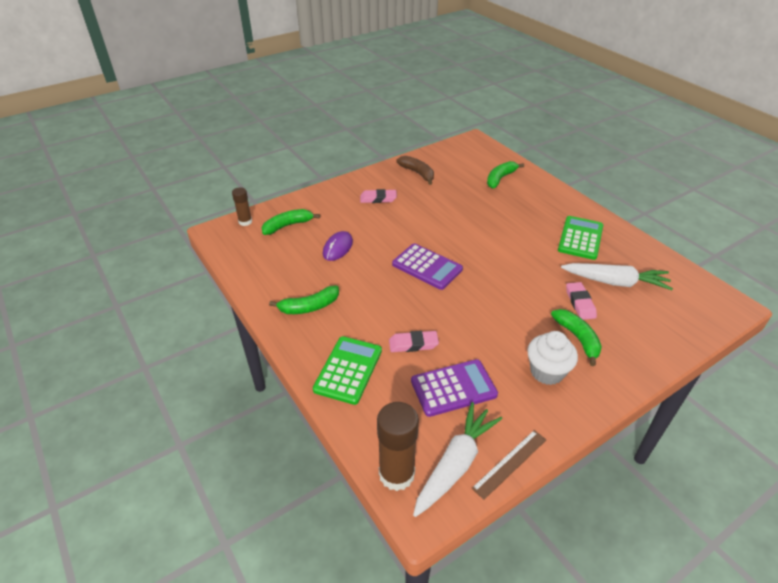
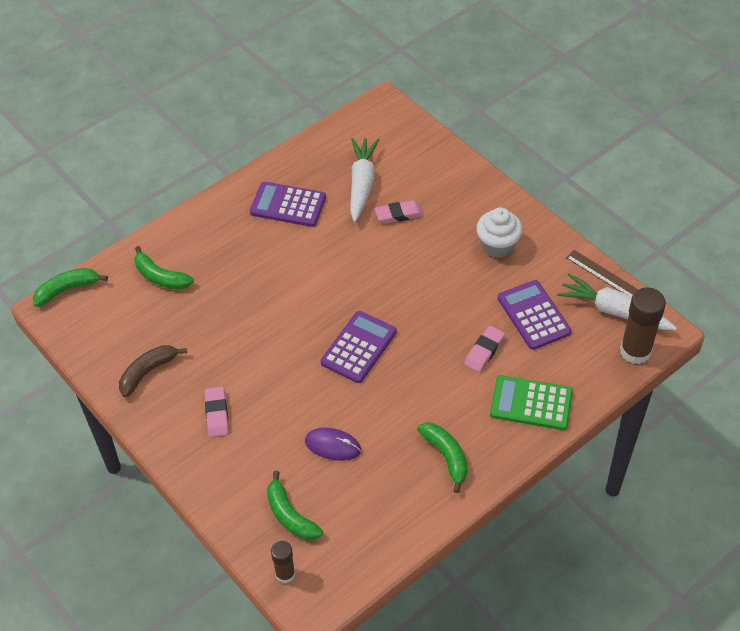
camera: 95 degrees left, 10 degrees up
(413, 344) = (484, 351): pink eraser -> pink eraser turned 45 degrees clockwise
(577, 338) = (450, 220): green banana -> green banana (67, 289)
(580, 238) = (288, 205): green calculator -> purple calculator

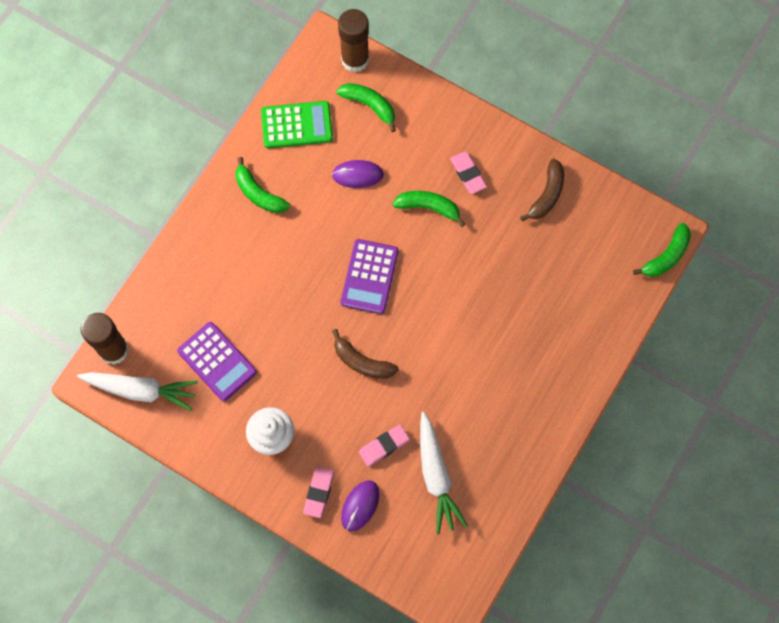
camera: 160 degrees right, 20 degrees up
(161, 277) = (586, 297): green banana -> green banana (428, 207)
(285, 574) = (355, 59): brown glue stick -> brown glue stick, size x1.75
(288, 205) = (501, 423): purple calculator -> none
(393, 280) = (362, 362): none -> brown banana
(436, 180) = (360, 506): none -> purple mouse
(484, 351) = (253, 307): pink eraser -> pink eraser (319, 492)
(531, 403) = (198, 266): green calculator -> green calculator (297, 125)
(603, 274) = (159, 431): brown ruler -> none

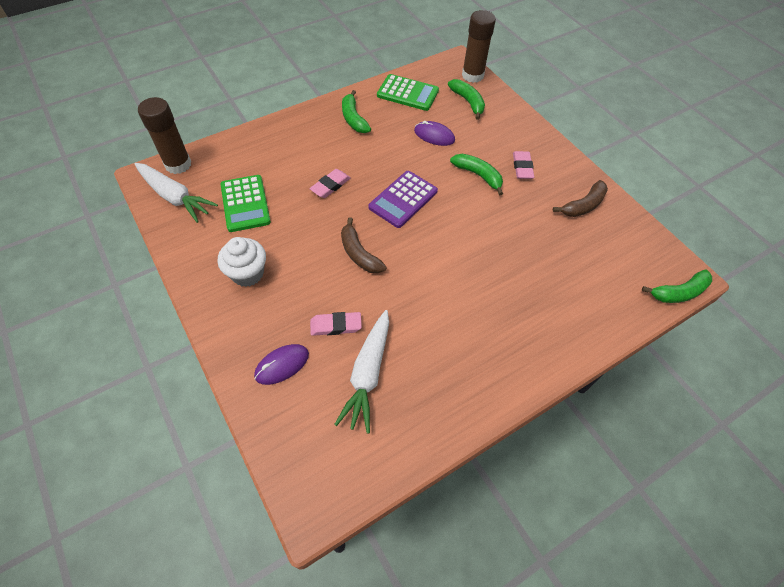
camera: 25 degrees right, 15 degrees down
(217, 361) = (245, 203): purple calculator -> green calculator
(319, 492) = (254, 336): pink eraser -> pink eraser (330, 186)

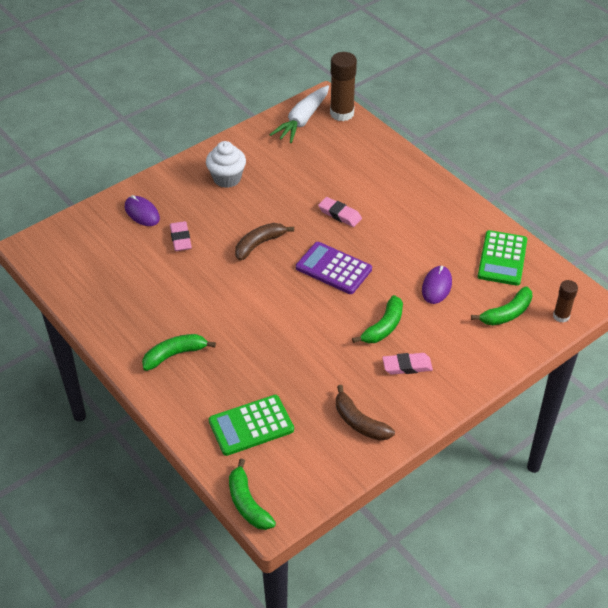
camera: 85 degrees right, 10 degrees down
(245, 203) = (304, 163): green calculator -> green calculator (251, 426)
(354, 118) = (443, 219): green banana -> green banana (174, 355)
(368, 374) = (136, 263): white carrot -> none
(472, 75) = (561, 316): brown glue stick -> brown glue stick, size x0.57

